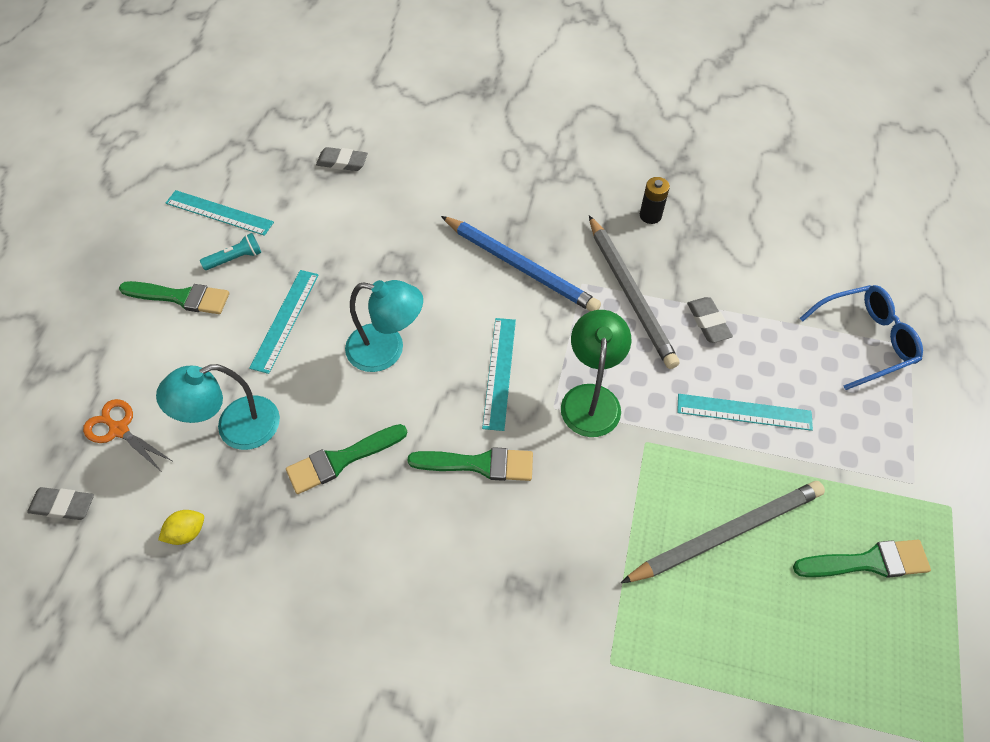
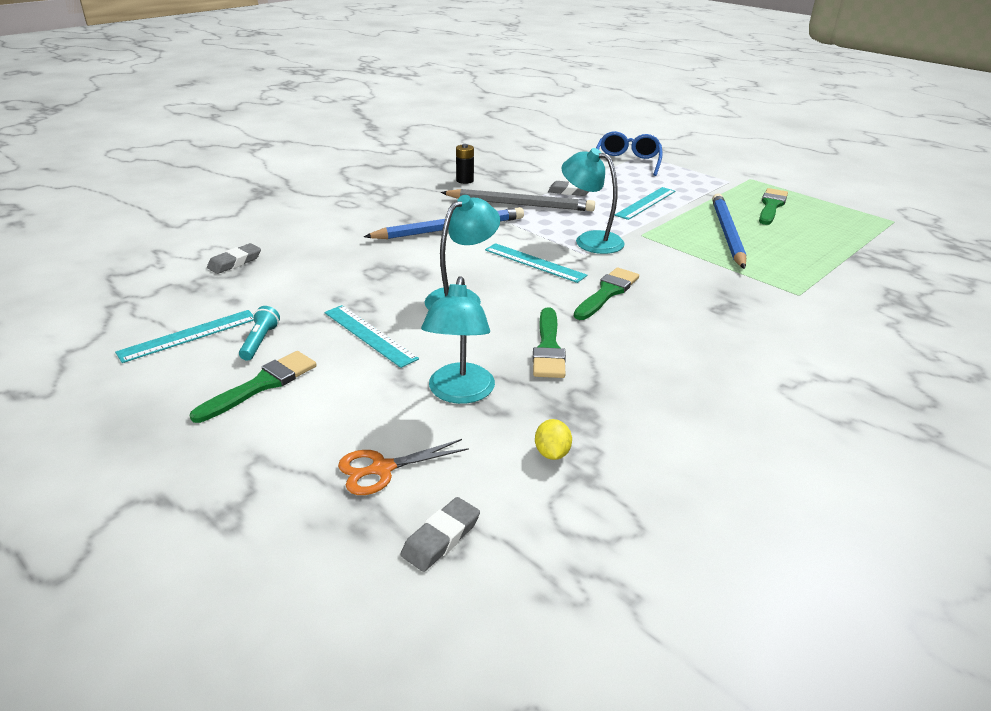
camera: 60 degrees left, 25 degrees down
(591, 398) = (590, 240): green lamp -> turquoise lamp
(726, 533) = (727, 233): grey pencil -> blue pencil

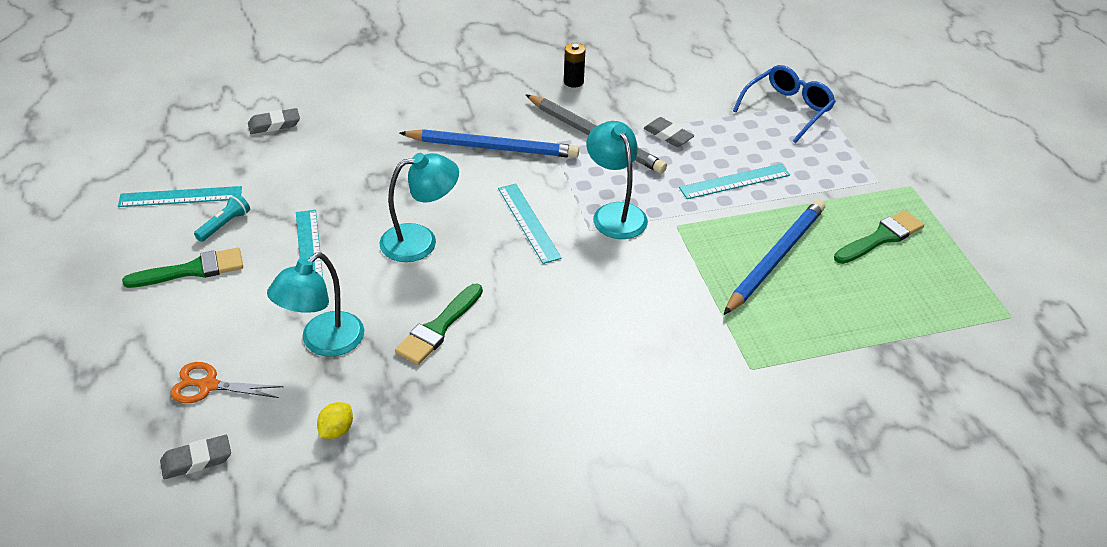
camera: 30 degrees right, 10 degrees up
(607, 293) = (557, 287): green brush -> none

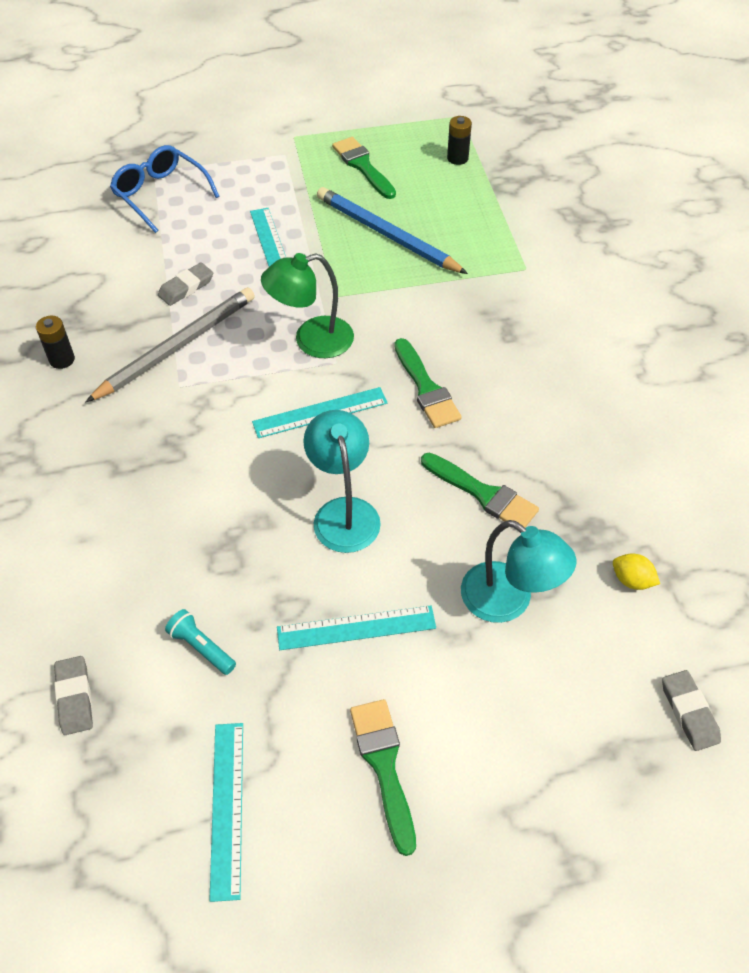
camera: 85 degrees left, 10 degrees up
(208, 385) = (581, 715): orange scissors -> none
(224, 225) = (295, 737): turquoise flashlight -> turquoise flashlight (201, 647)
(492, 147) = (178, 442): blue pencil -> none
(564, 289) = (426, 388): none -> green brush
(615, 213) = (312, 340): turquoise lamp -> green lamp
(926, 313) = (457, 158): none -> black battery

